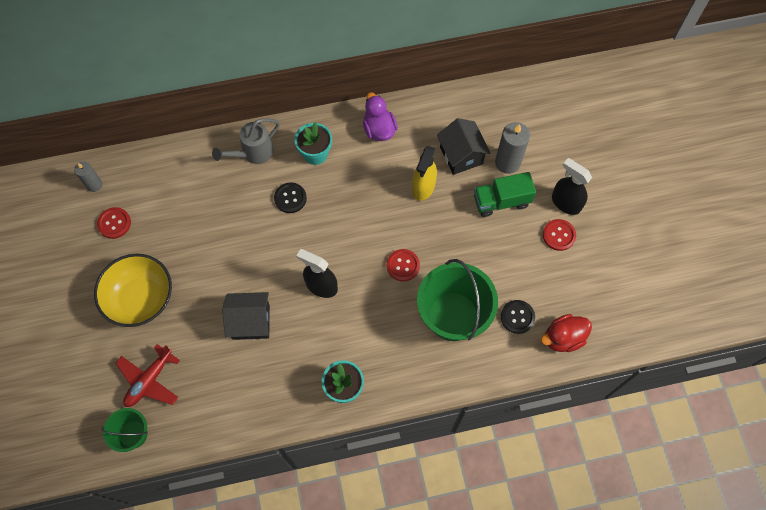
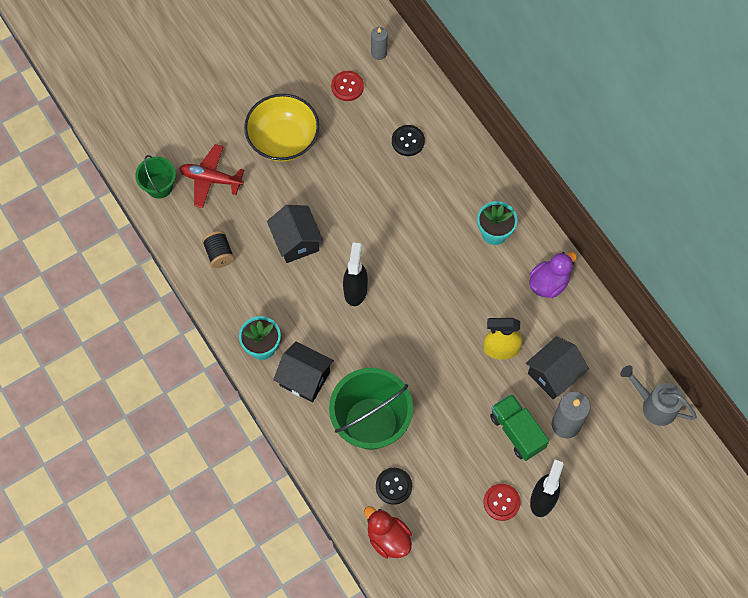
camera: 70 degrees right, 0 degrees up
(232, 398) = (219, 254): none -> black spool
(253, 153) = (470, 176): grey watering can -> grey watering can (654, 405)
(290, 198) = (436, 228): black button -> black button (408, 141)
(390, 359) = (305, 378): none -> black house
(403, 265) = (406, 358): red button -> none

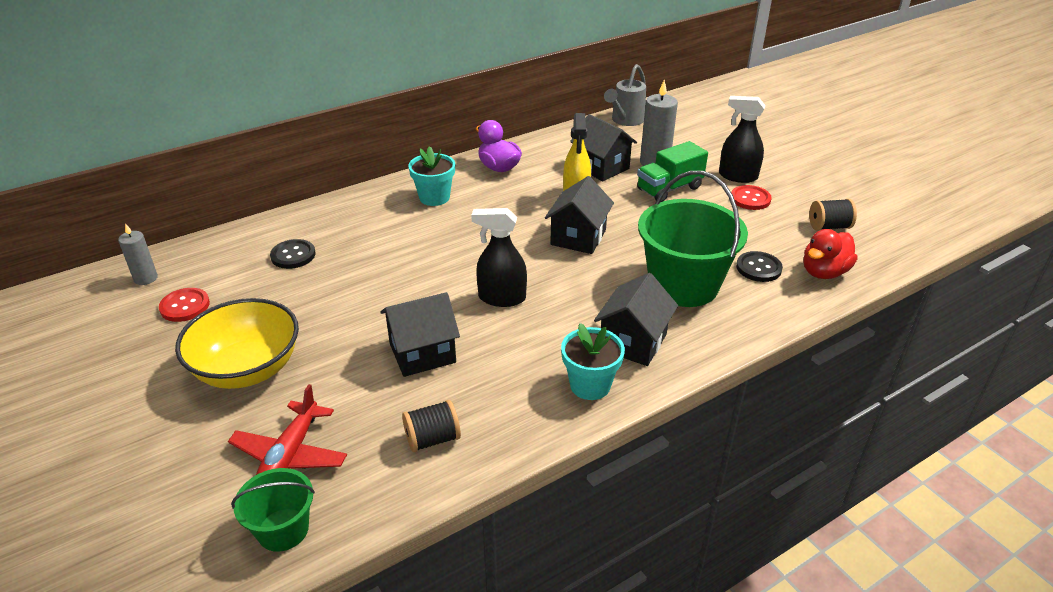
camera: 90 degrees left, 30 degrees down
(436, 348) = (578, 237): none -> black house
(456, 562) = (829, 227): none -> black spool

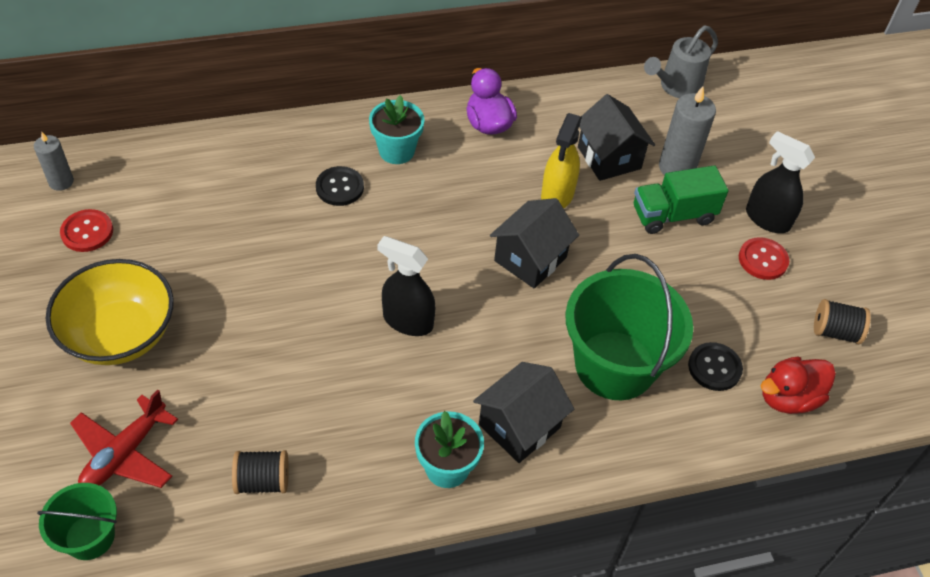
camera: 15 degrees right, 15 degrees up
(293, 255) = (215, 193): black button -> black button (340, 187)
(422, 353) = (295, 369): black house -> none

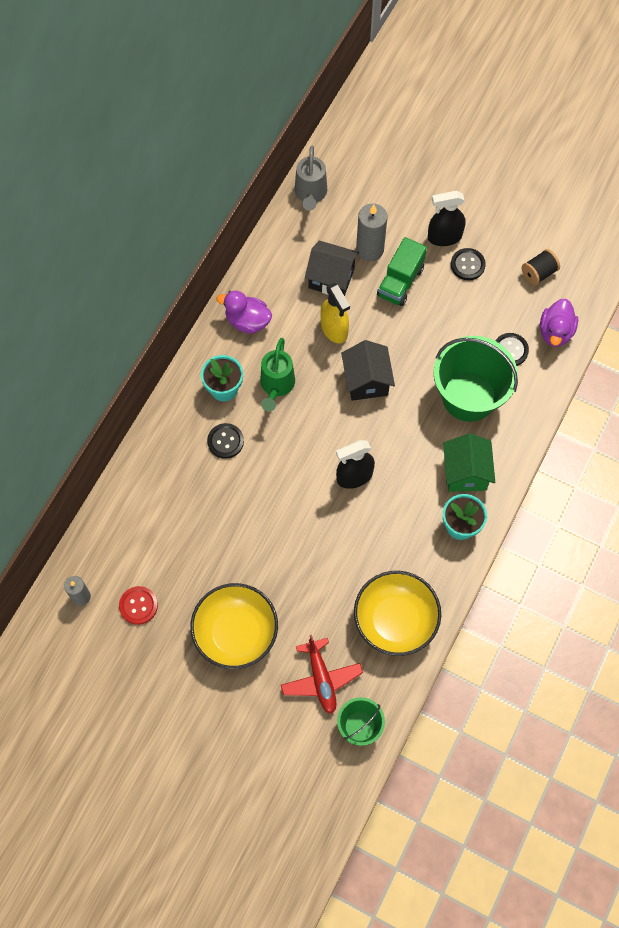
camera: 45 degrees left, 15 degrees up
(262, 481) = (395, 621): black spool -> yellow bowl
(443, 189) = (276, 386): none -> green watering can
(519, 426) = (465, 472): black house -> green house
(763, 260) = (467, 265): red button -> black button
(788, 398) = (555, 332): red duck -> purple duck

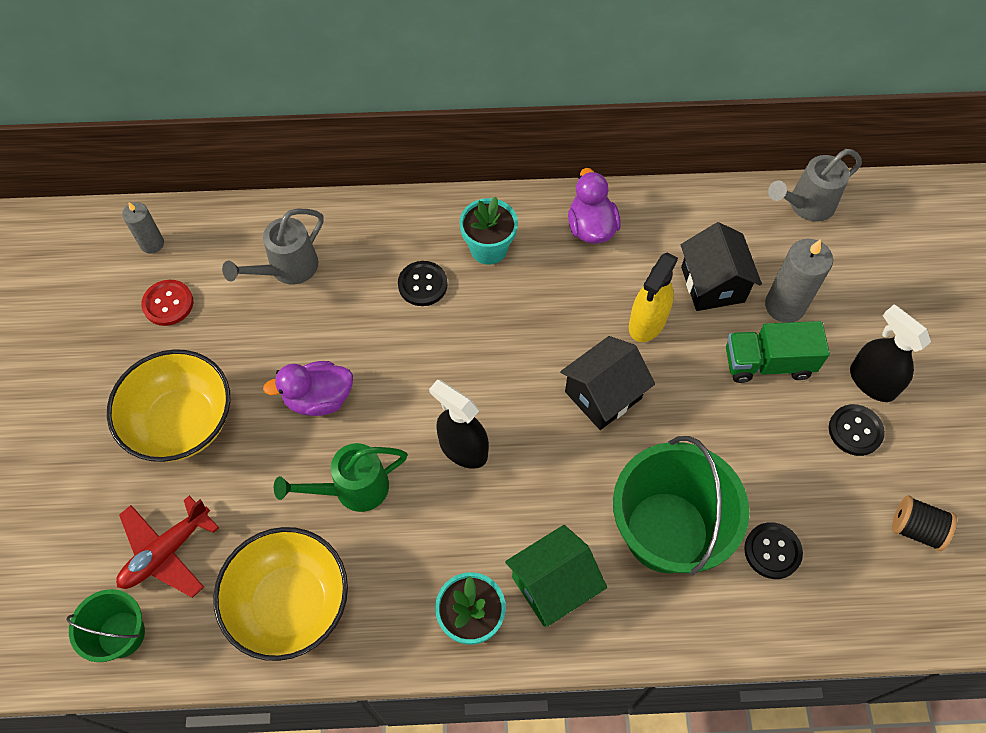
camera: 60 degrees right, 5 degrees down
(160, 518) = (287, 269): none -> grey watering can
(276, 386) = (529, 300): green watering can -> green watering can (353, 489)
(555, 332) = (845, 599): purple duck -> purple duck (319, 398)

